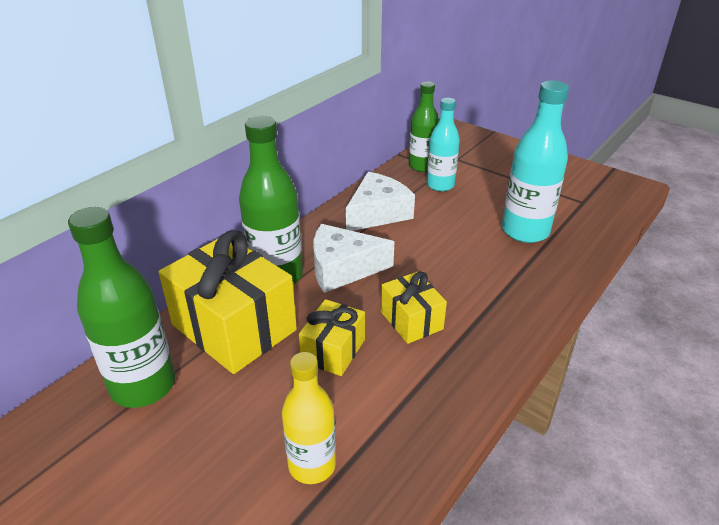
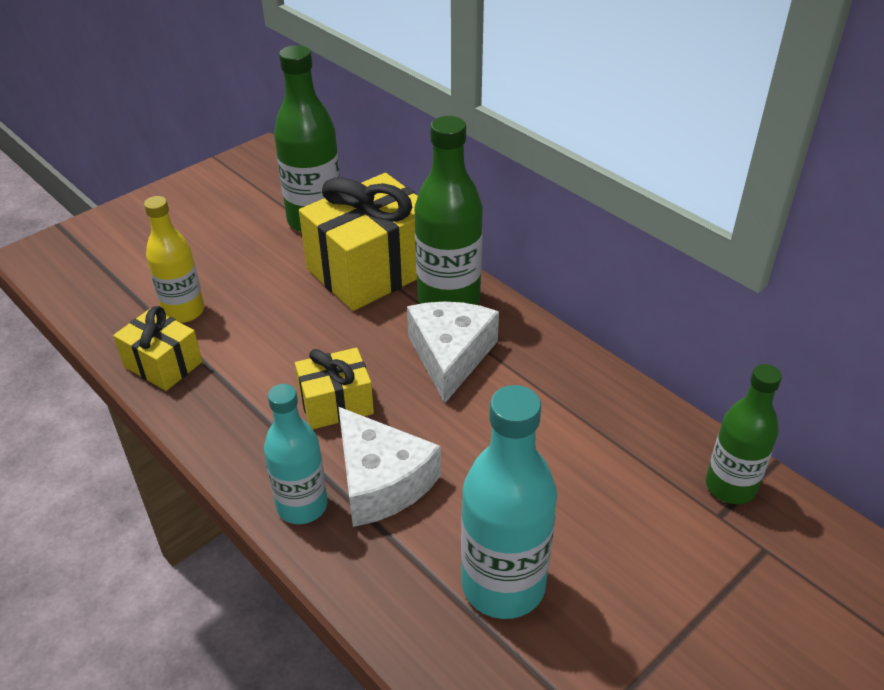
camera: 100 degrees right, 5 degrees up
(333, 350) = (312, 335): yellow gift -> yellow gift (163, 364)
(377, 213) = (576, 405): white cheese -> white cheese (381, 481)
(440, 185) = (661, 499): turquoise bottle -> turquoise bottle (302, 506)

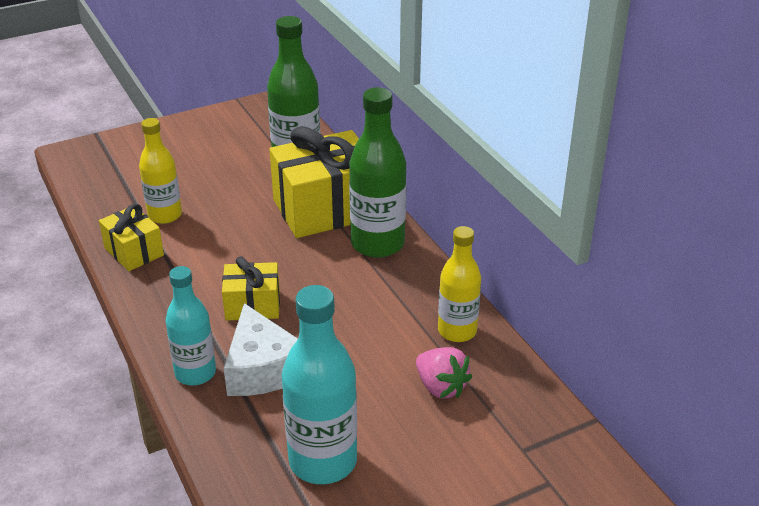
camera: 15 degrees right, 5 degrees down
(450, 356) = (359, 287): white cheese -> none
(582, 387) = (457, 331): none -> yellow bottle
(595, 459) = (441, 387): none -> pink strawberry
(730, 486) = (544, 430): green bottle -> none

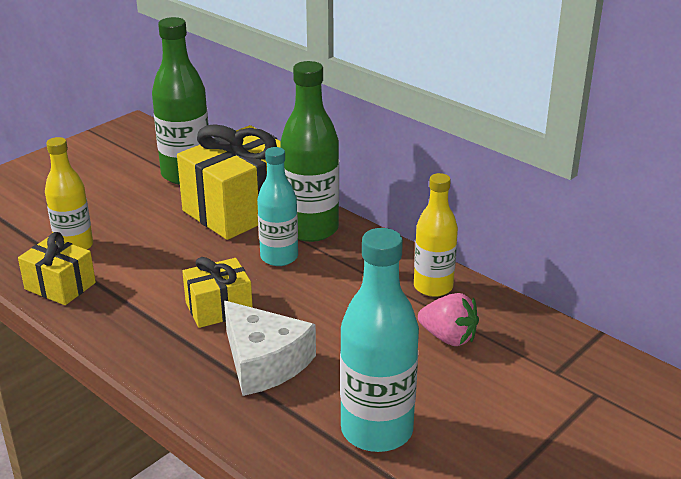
camera: 20 degrees left, 5 degrees down
(195, 373) = (196, 383): turquoise bottle -> turquoise bottle (279, 257)

